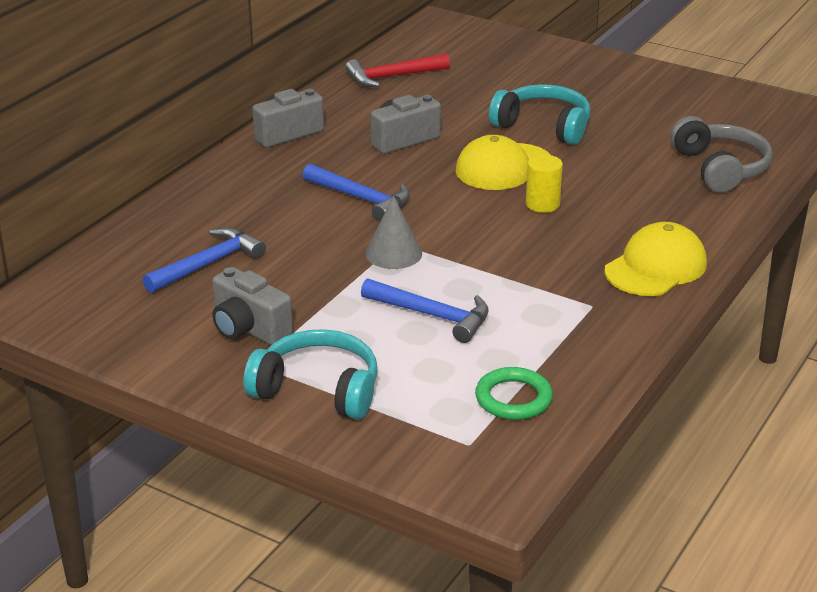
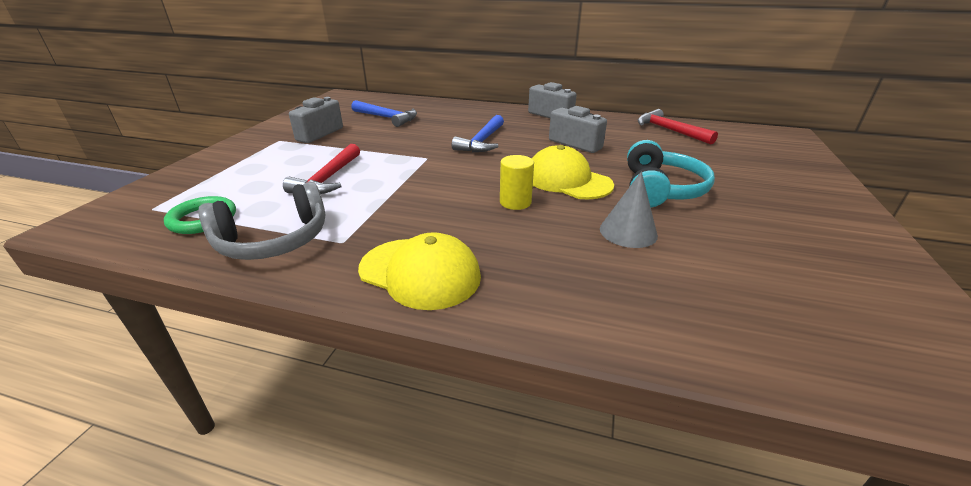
camera: 75 degrees right, 0 degrees up
(318, 389) = (244, 157): turquoise headphones -> none
(393, 253) = (412, 158): grey cone -> grey cone (628, 232)
(433, 316) = (328, 179): blue hammer -> red hammer
(720, 168) = (685, 306): grey headphones -> grey headphones (274, 240)

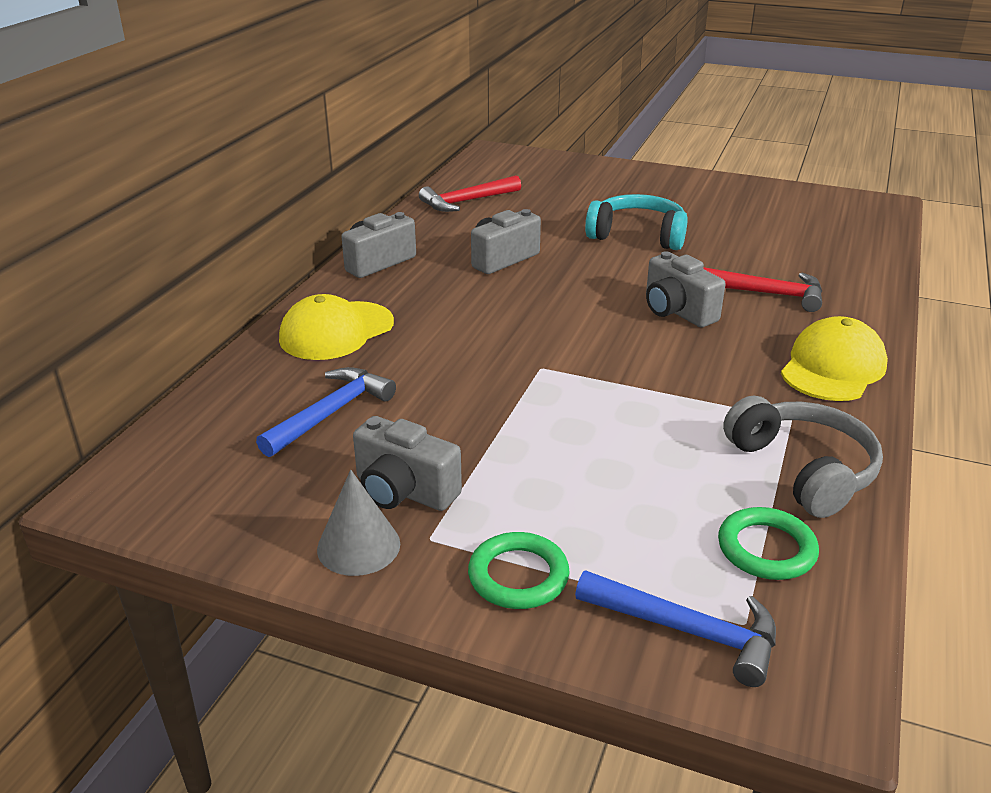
camera: 85 degrees left, 0 degrees up
(238, 157) = (518, 576): none -> green ring
(328, 179) = (619, 450): red hammer -> red hammer (767, 294)
(482, 141) = (482, 323): blue hammer -> blue hammer (688, 631)
(515, 202) = (677, 311): yellow cylinder -> grey camera
(567, 180) = (618, 278): yellow cap -> yellow cap (336, 331)
(628, 232) = (729, 264): grey cone -> grey cone (358, 546)

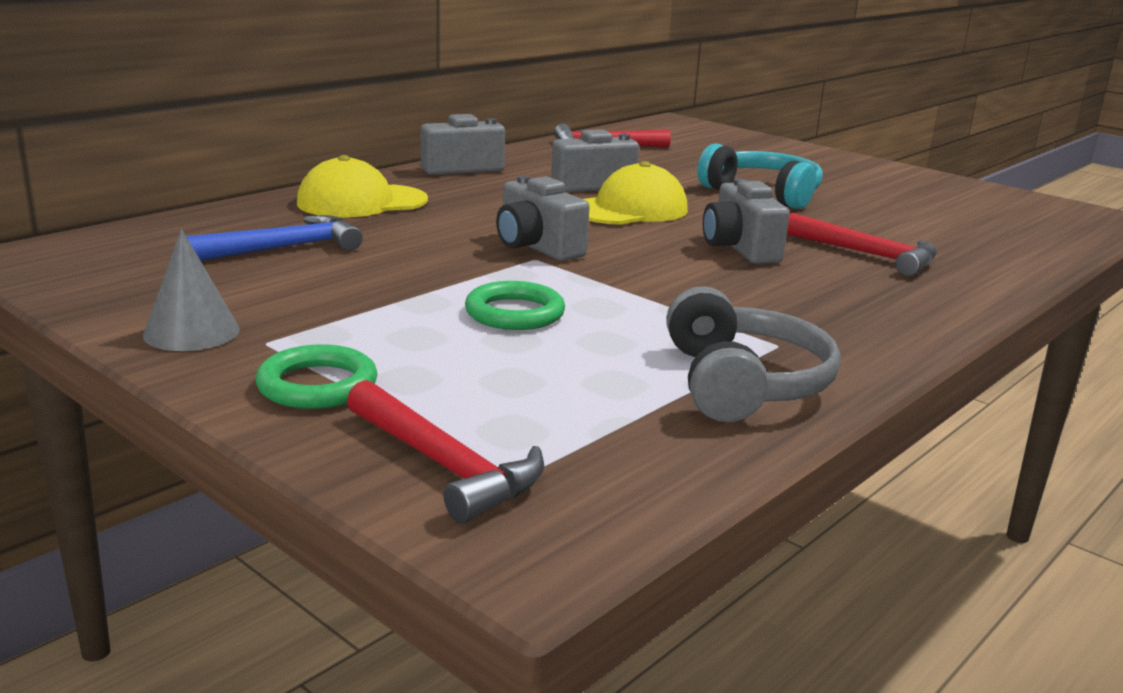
camera: 20 degrees right, 10 degrees down
(404, 491) = (284, 308): grey camera -> grey camera (537, 247)
(688, 631) = (445, 466): blue hammer -> red hammer
(766, 549) = (618, 429): green ring -> green ring (514, 313)
(833, 367) = (881, 319): yellow cap -> yellow cap (629, 209)

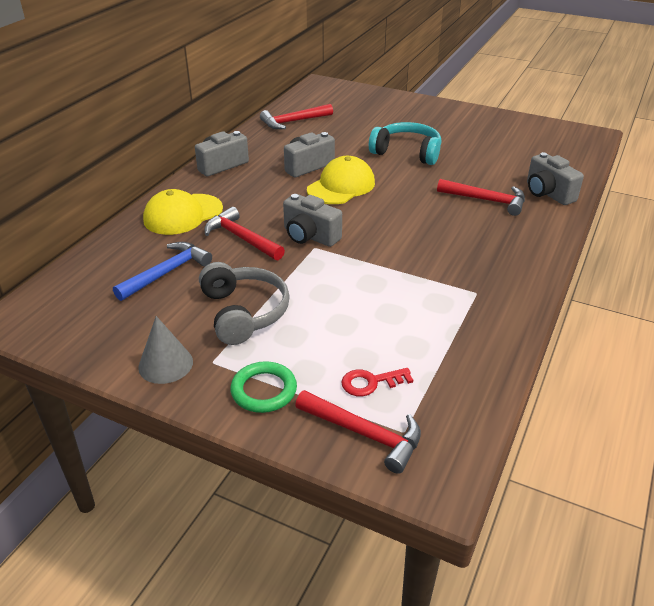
camera: 15 degrees left, 15 degrees up
(428, 234) = (241, 238): none -> red hammer
(507, 409) = (371, 382): none -> red key
(514, 313) = (331, 300): green ring -> none
(740, 249) = (419, 211): grey camera -> grey camera (548, 193)
(743, 383) = (474, 329): grey headphones -> grey headphones (244, 312)

